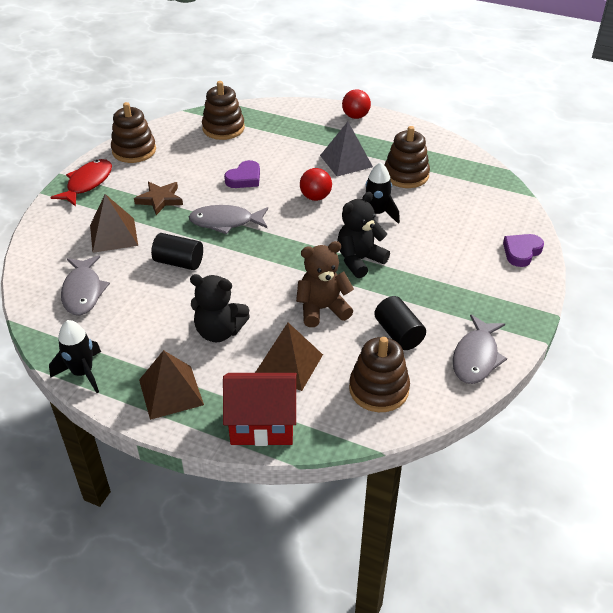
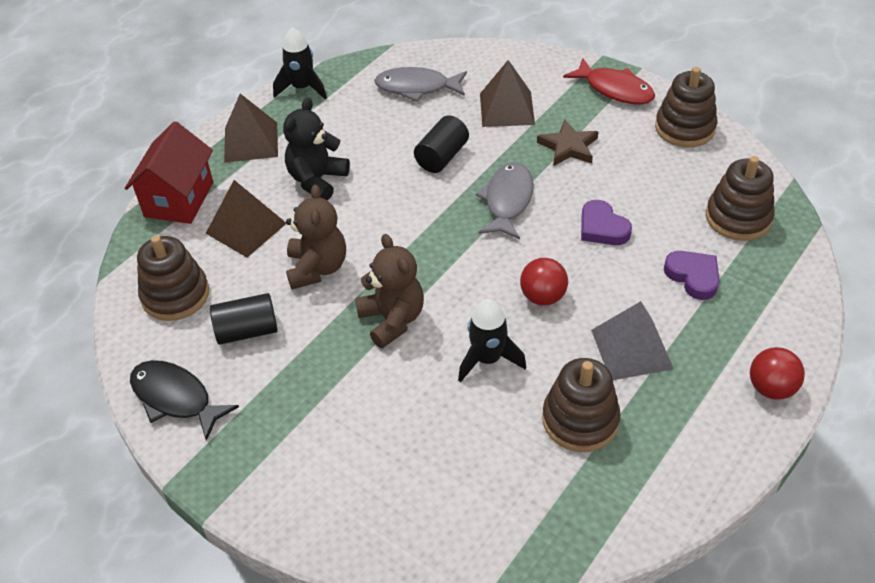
camera: 105 degrees right, 5 degrees up
(359, 260) = (392, 320): black teddy bear -> brown teddy bear
(476, 357) = (175, 398): grey fish -> black fish
(521, 252) = (346, 522): purple heart -> purple heart (693, 276)

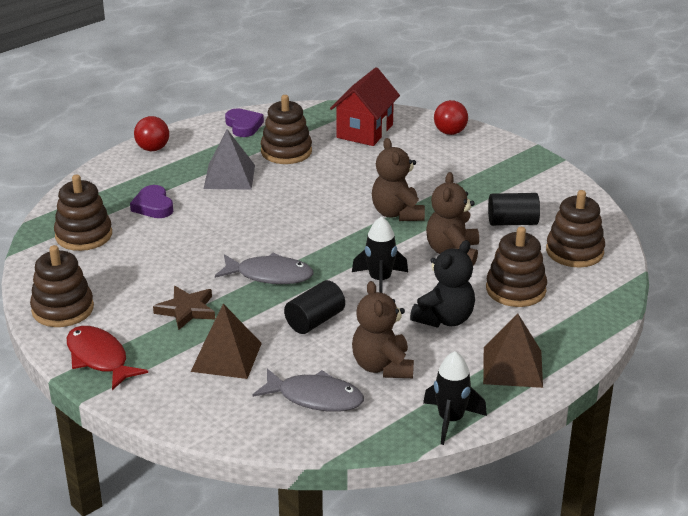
camera: 170 degrees left, 15 degrees down
(175, 398) = (564, 195): black fish -> none
(179, 199) = (584, 323): red house -> red house (365, 131)
(246, 228) = (515, 290): brown pyramid -> brown stacking toy
(367, 123) = (382, 366): none -> brown teddy bear
(488, 359) = (333, 185): black rocket -> black rocket (380, 280)
(507, 201) = (269, 275): grey fish -> grey fish turned 105 degrees counterclockwise
(543, 297) = (276, 210): red ball -> red ball (450, 132)
(602, 228) = (200, 245): purple heart -> purple heart (243, 126)

